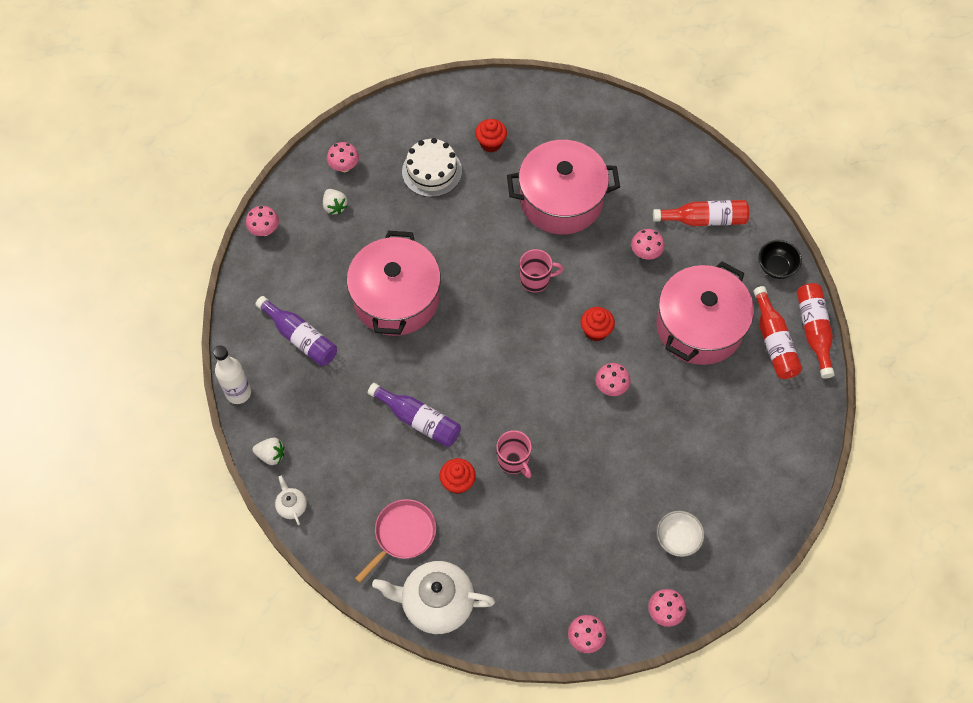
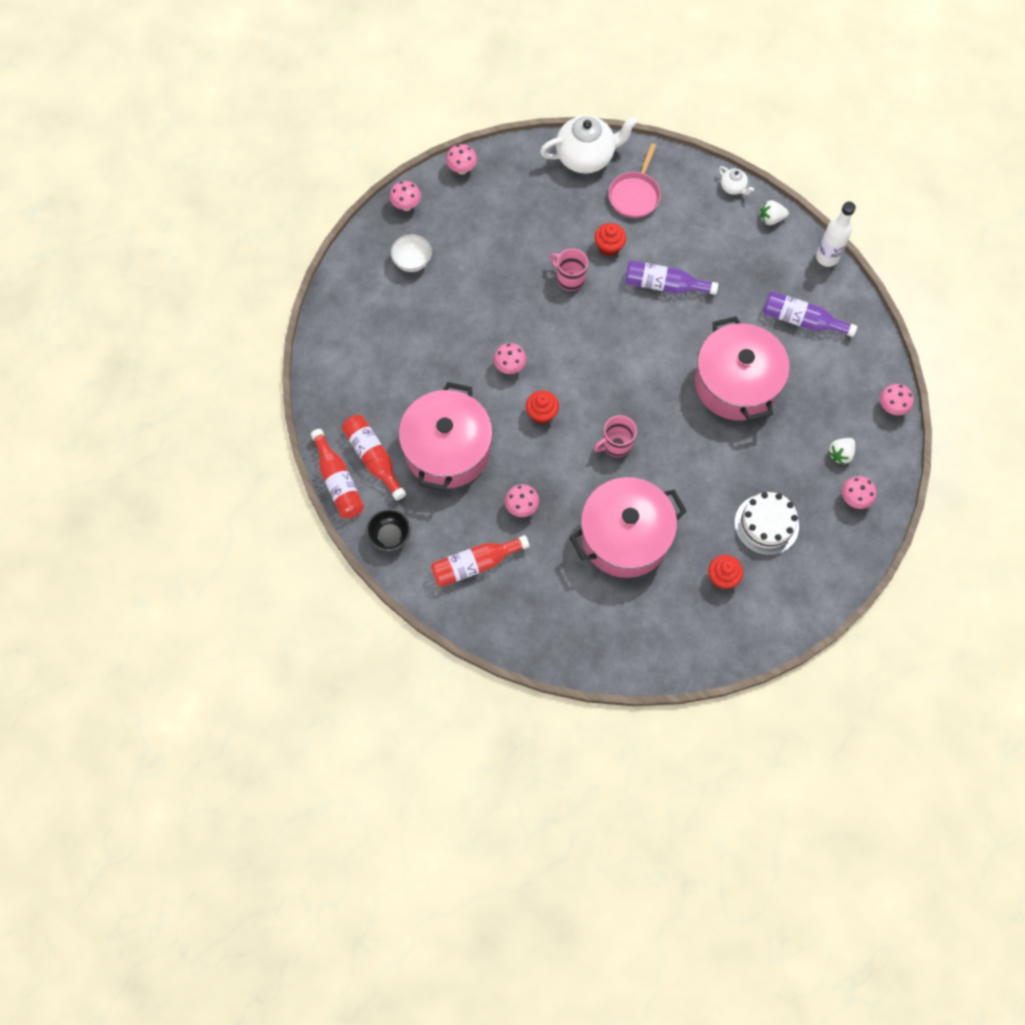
camera: 160 degrees right, 5 degrees up
(335, 206) = (840, 454): white strawberry -> white strawberry turned 90 degrees counterclockwise

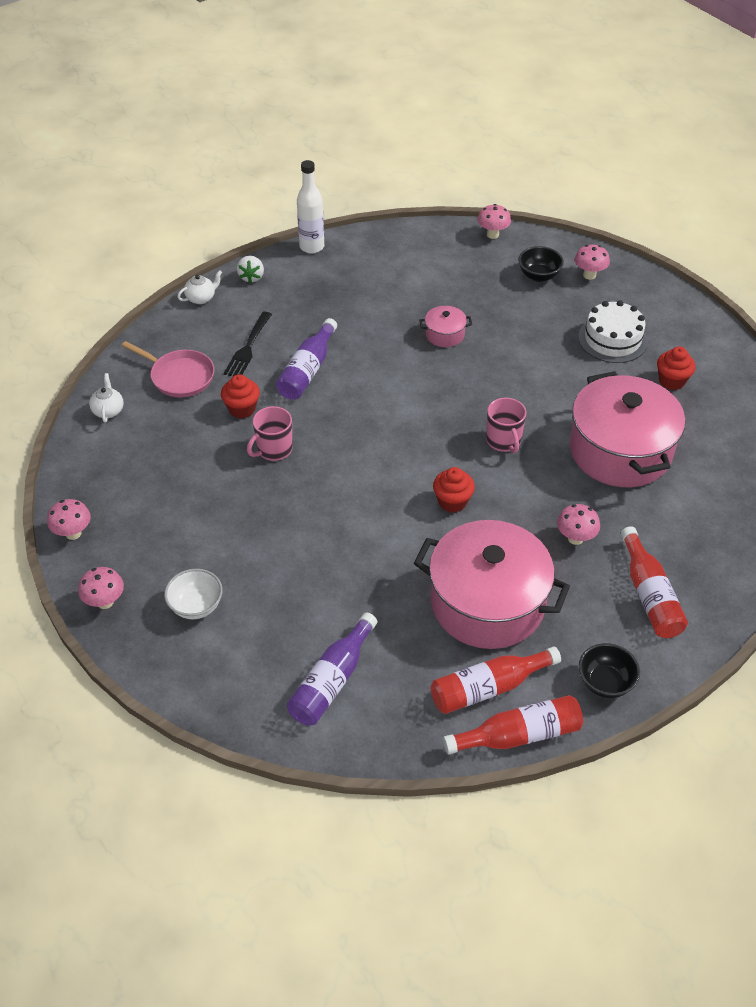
camera: 80 degrees left, 20 degrees down
(509, 367) = (381, 523): pink mushroom -> none
(586, 157) = (108, 410): white teapot -> white teapot, size x0.45
(680, 236) = (248, 347): none -> black fork
(736, 383) = (445, 334): pink pot -> pink pot, size x0.42
(802, 320) = (380, 276): purple bottle -> purple bottle (332, 681)
(840, 454) = (538, 276): white strawberry -> black bowl

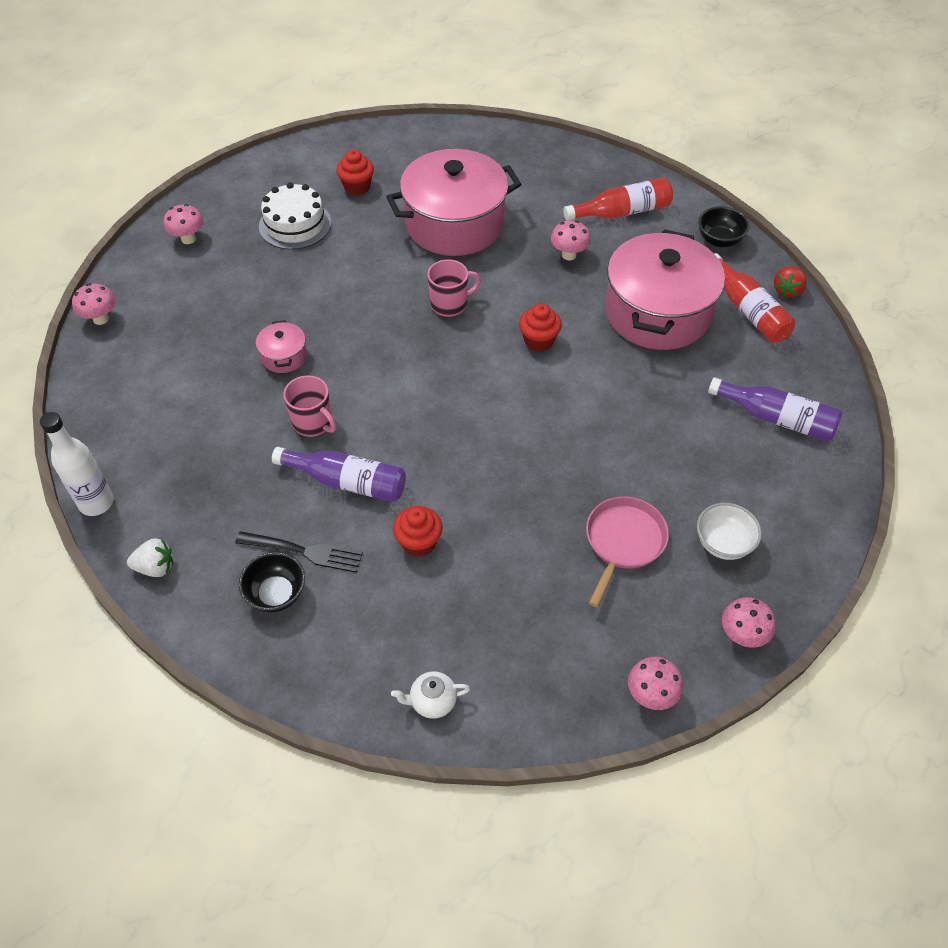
camera: 95 degrees left, 5 degrees up
(179, 376) = (361, 624): pink pan -> pink pan (623, 542)
(201, 298) = (197, 624): white teapot -> none
(274, 449) = (484, 501): pink mug -> pink mug (313, 423)
(519, 735) = (787, 291): red bottle -> red strawberry
(538, 276) = (185, 279): black bowl -> black bowl (276, 594)

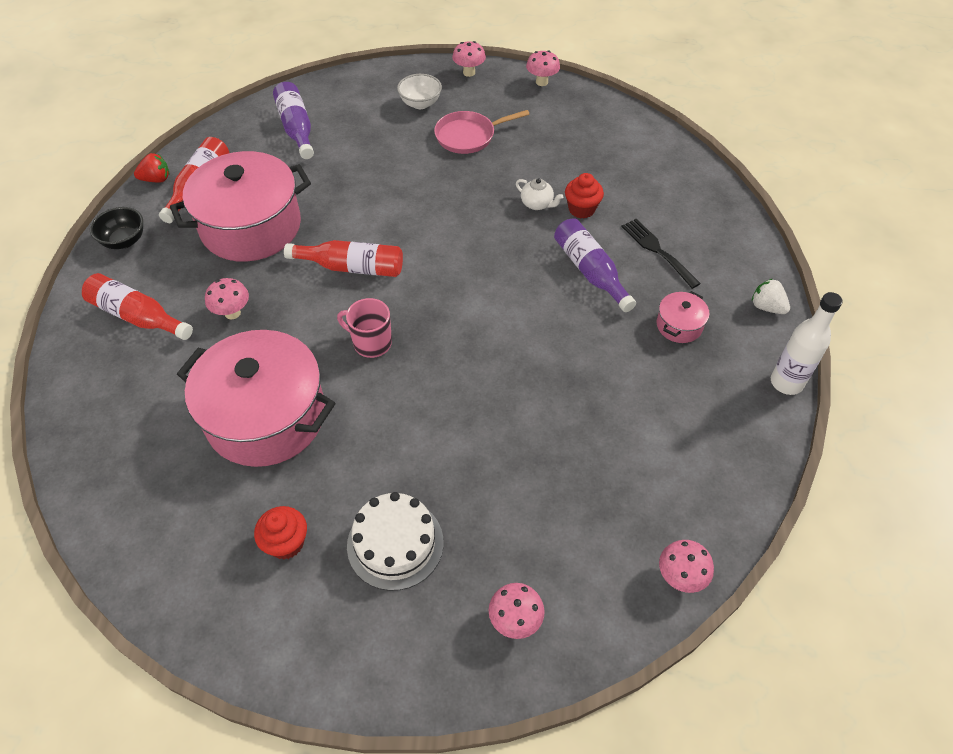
camera: 135 degrees left, 0 degrees up
(276, 594) = (696, 240): black bowl -> none
(284, 356) = (545, 399): pink pot -> pink pot (679, 325)
(313, 423) = (574, 327): pink mug -> none
(432, 701) = (652, 142): white teapot -> white teapot (537, 204)
(538, 341) = (352, 267): red cupcake -> red bottle

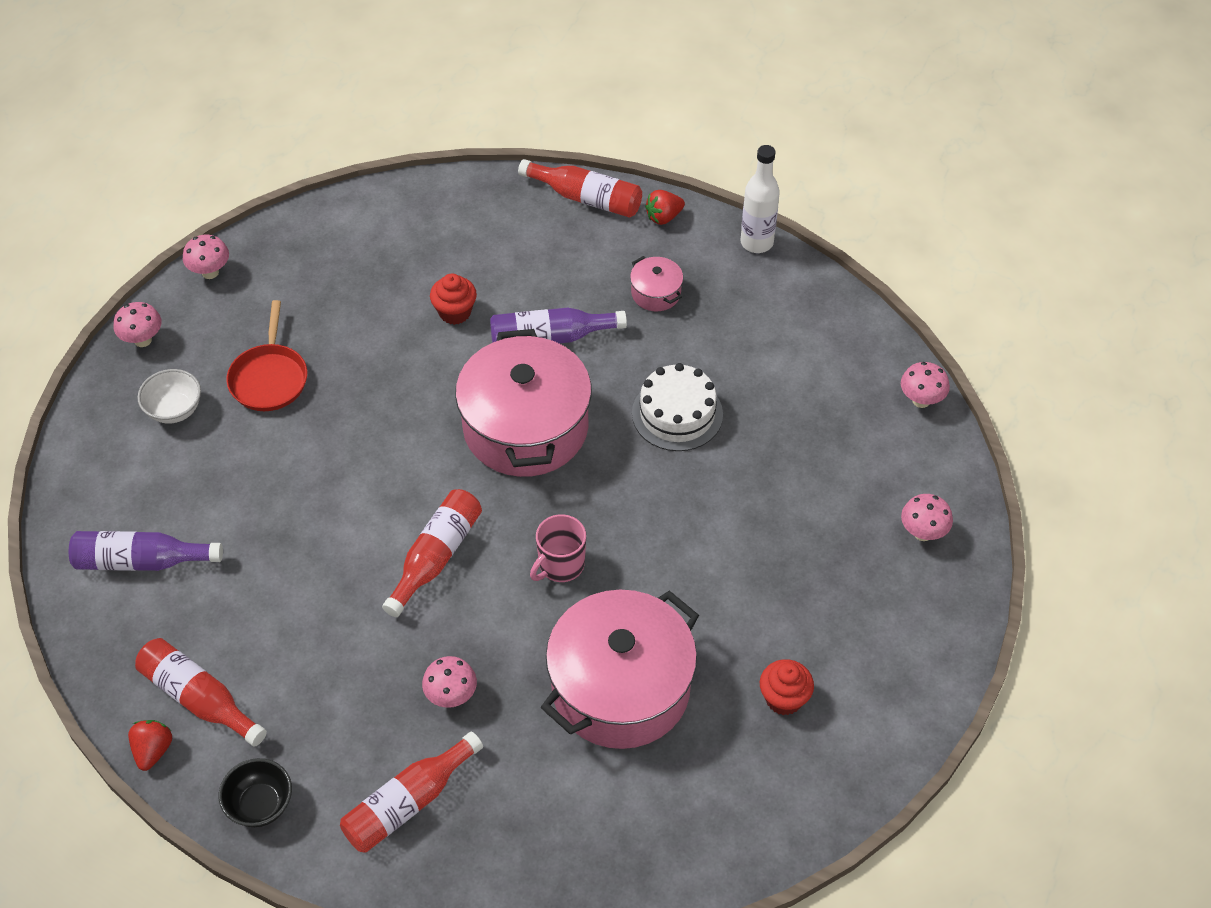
camera: 70 degrees left, 0 degrees up
(251, 227) = (310, 650): pink pot -> pink pot (525, 427)
(395, 543) = (816, 605): white cake -> white cake (677, 414)
(468, 136) = (269, 378): pink pan -> red pan
(537, 204) = (425, 349): white teapot -> none
(657, 251) = (549, 271): black fork -> none
(749, 251) = (586, 198): none -> red bottle
(766, 307) = (663, 217): white strawberry -> red strawberry

